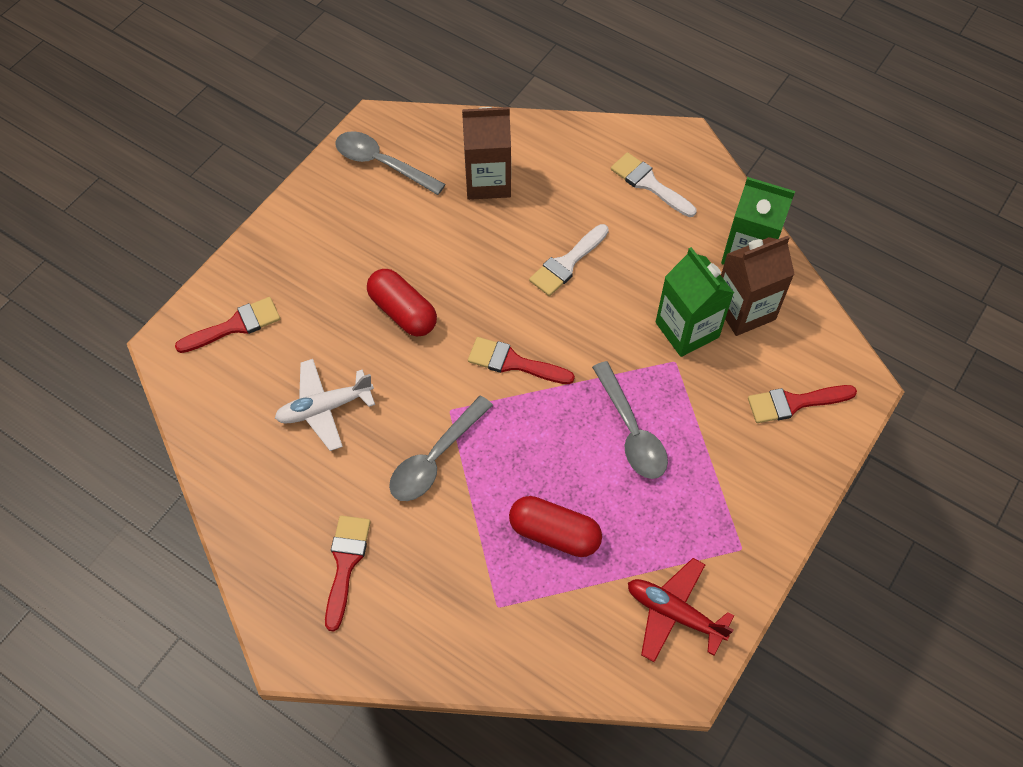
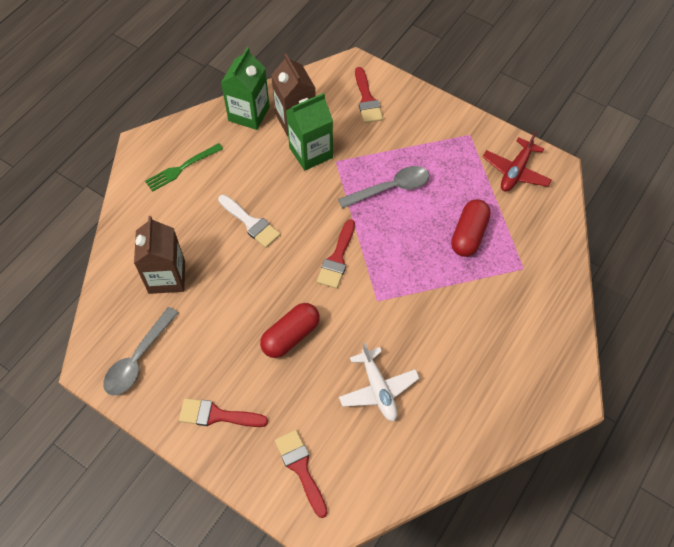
camera: 90 degrees left, 0 degrees up
(345, 564) = (504, 365): red brush -> red brush (217, 415)
(435, 458) = (417, 308): grey spoon -> none
(649, 184) = (181, 168): white brush -> green fork

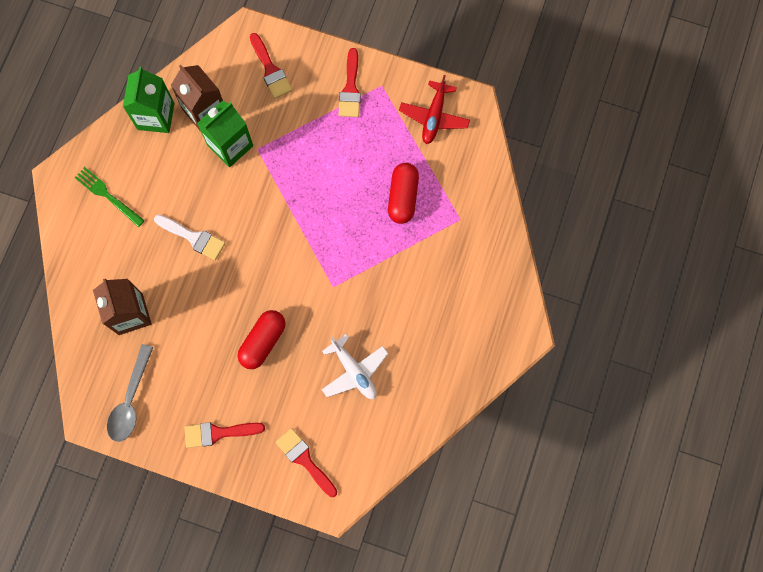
camera: 15 degrees left, 15 degrees up
(181, 168) = (107, 195): green fork -> green fork turned 90 degrees clockwise
(337, 258) = (285, 253): red brush -> red brush (350, 88)
(390, 188) = (318, 166): grey spoon -> none

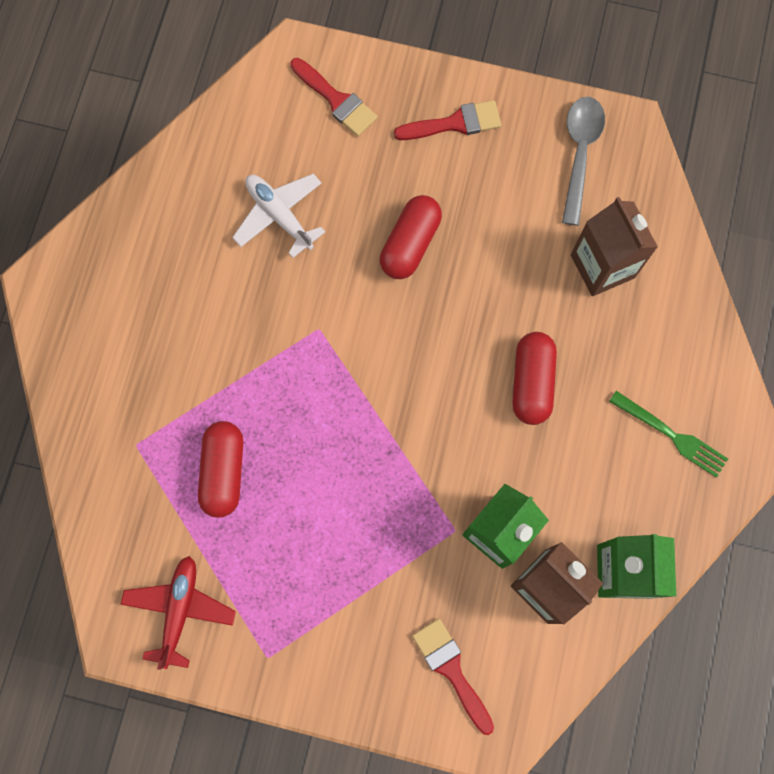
camera: 175 degrees right, 0 degrees up
(193, 237) = (531, 382): white brush -> red capsule
(350, 88) = (317, 647): red brush -> none

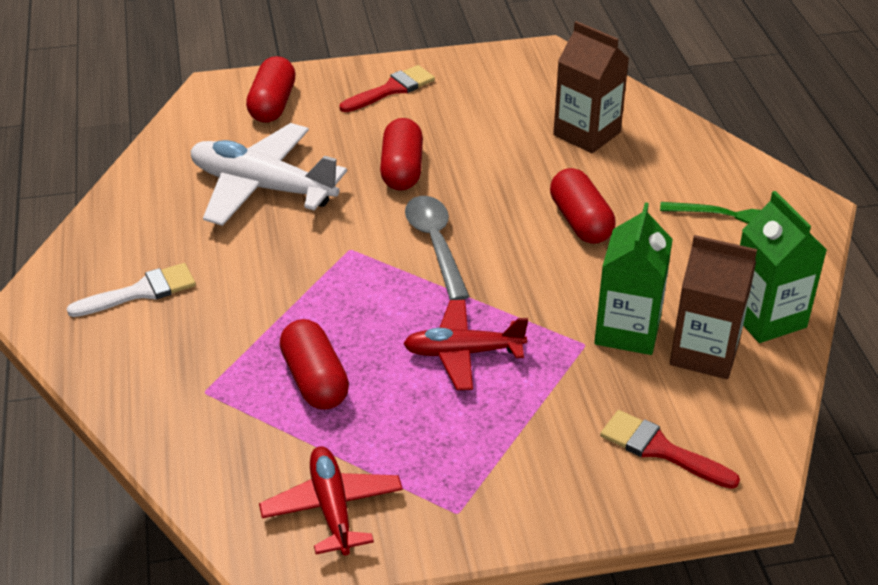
camera: 25 degrees left, 35 degrees down
(130, 306) = (141, 292): none -> white brush
(279, 216) = (262, 187): white plane -> white plane, size x1.56
(336, 100) = (272, 104): red brush -> red capsule
(352, 495) = (463, 353): none -> red plane
(579, 154) = (515, 77): grey spoon -> grey spoon (435, 245)

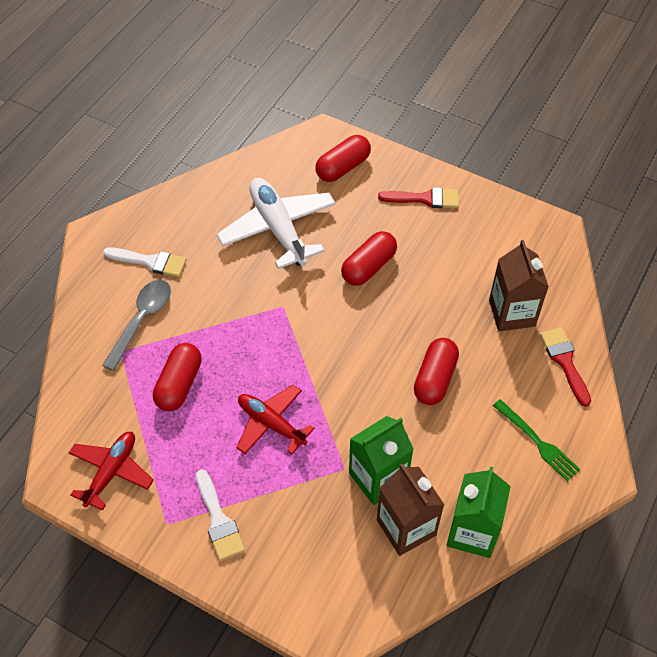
camera: 40 degrees right, 15 degrees up
(435, 245) = (332, 337): grey spoon -> grey spoon (141, 320)
(512, 471) = (218, 520): none -> white brush
(660, 449) = (310, 570): red brush -> red brush (564, 361)

